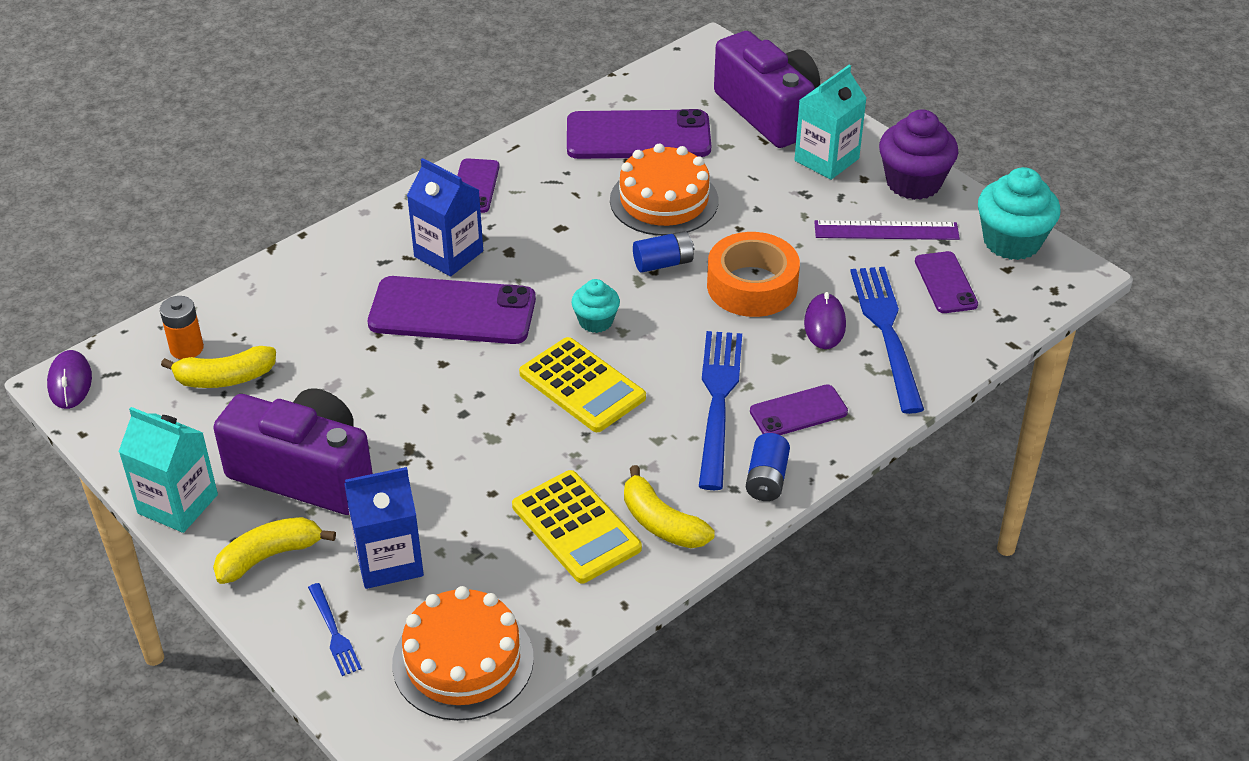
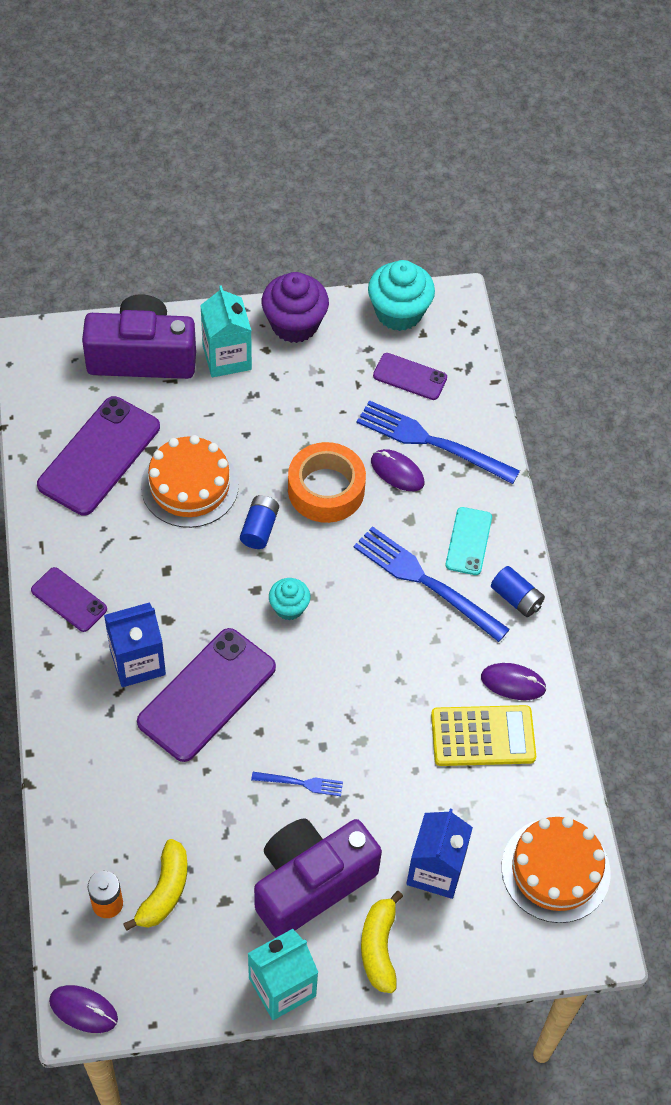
camera: 60 degrees left, 15 degrees up
(334, 632) = (479, 938): blue fork -> blue fork (301, 783)
(582, 386) = (350, 655): yellow calculator -> none
(661, 523) = (513, 683): yellow banana -> purple mouse
(798, 412) = (468, 541): purple phone -> turquoise phone
(886, 230) = (331, 374): purple ruler -> none

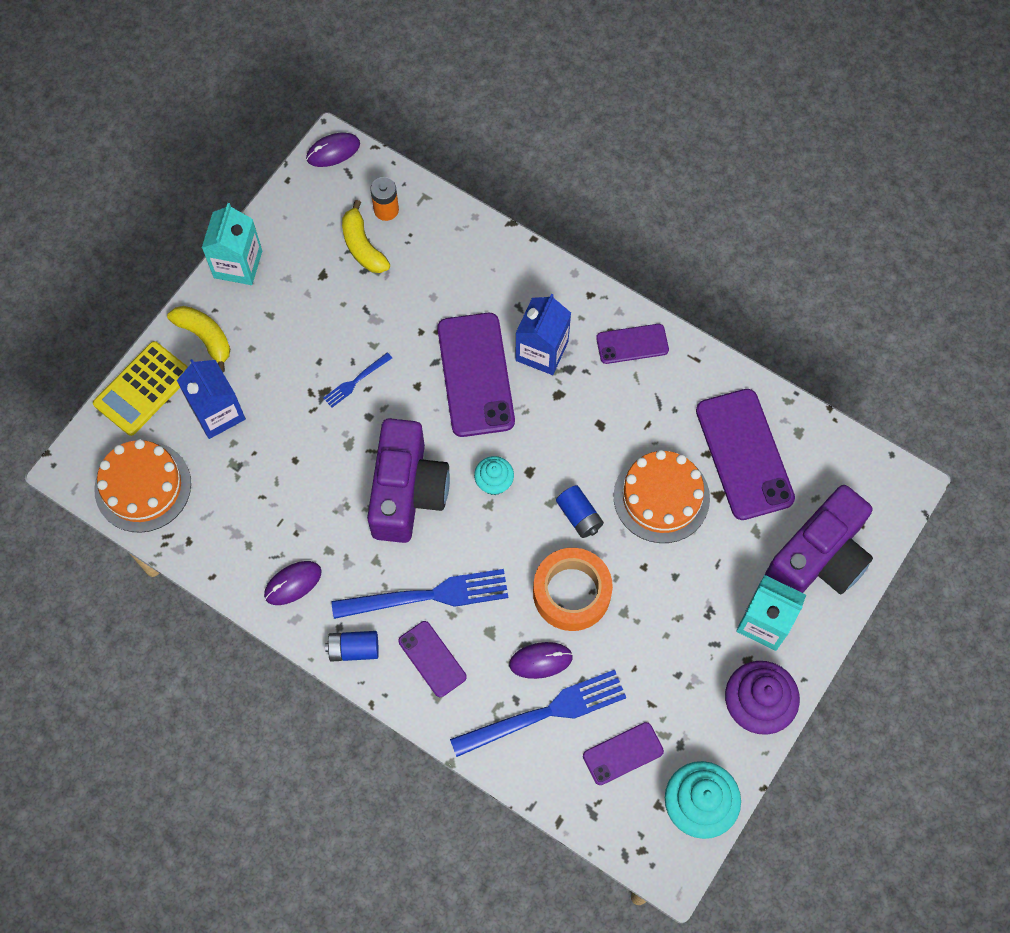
camera: 135 degrees right, 10 degrees up
(311, 883) = (284, 332): purple camera -> purple camera (407, 492)
(468, 541) = (432, 659): turquoise phone -> purple phone
(483, 736) = (275, 526): yellow calculator -> yellow calculator (143, 388)

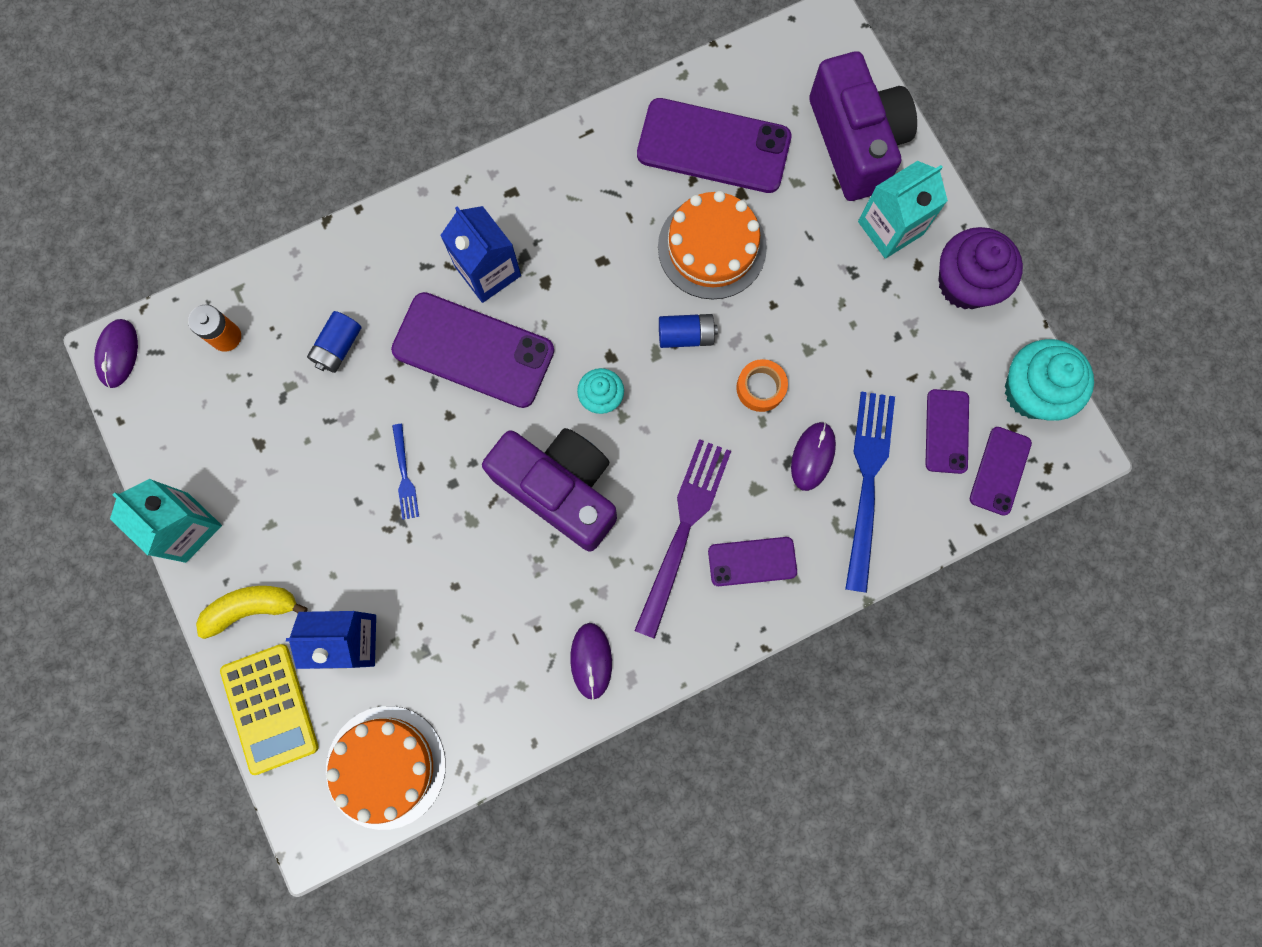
camera: 60 degrees left, 10 degrees up
(354, 649) = (697, 635): blue battery -> blue battery (338, 347)
(363, 246) = (253, 384): yellow banana -> none
(427, 596) = (683, 529): blue fork -> purple fork
(571, 593) = (760, 388): orange tape -> orange tape, size x0.56
(632, 344) = (535, 181): purple phone -> purple phone (999, 471)

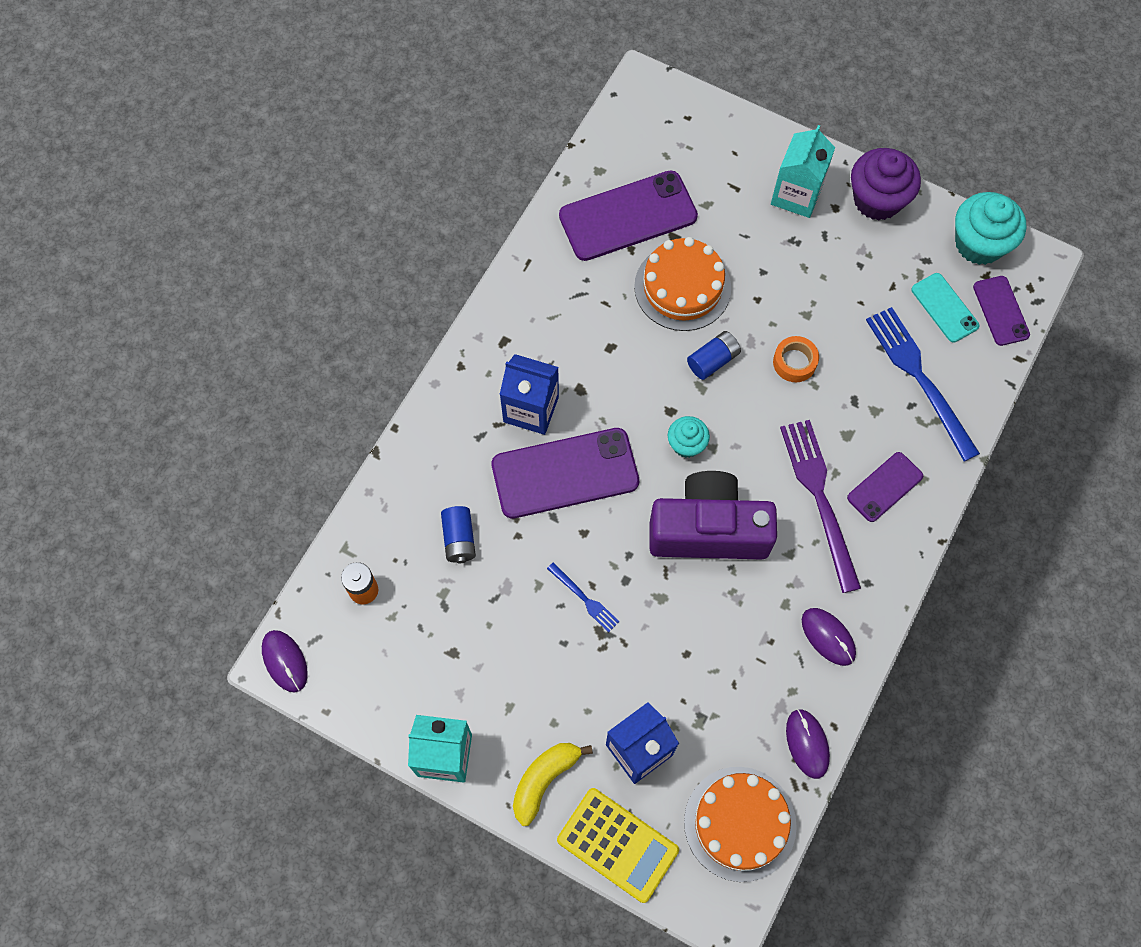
camera: 35 degrees left, 10 degrees down
(812, 456) = (868, 385): purple mouse -> purple mouse (807, 744)
(855, 142) = (726, 151): purple camera -> none
(946, 431) = (944, 308): purple phone -> turquoise phone

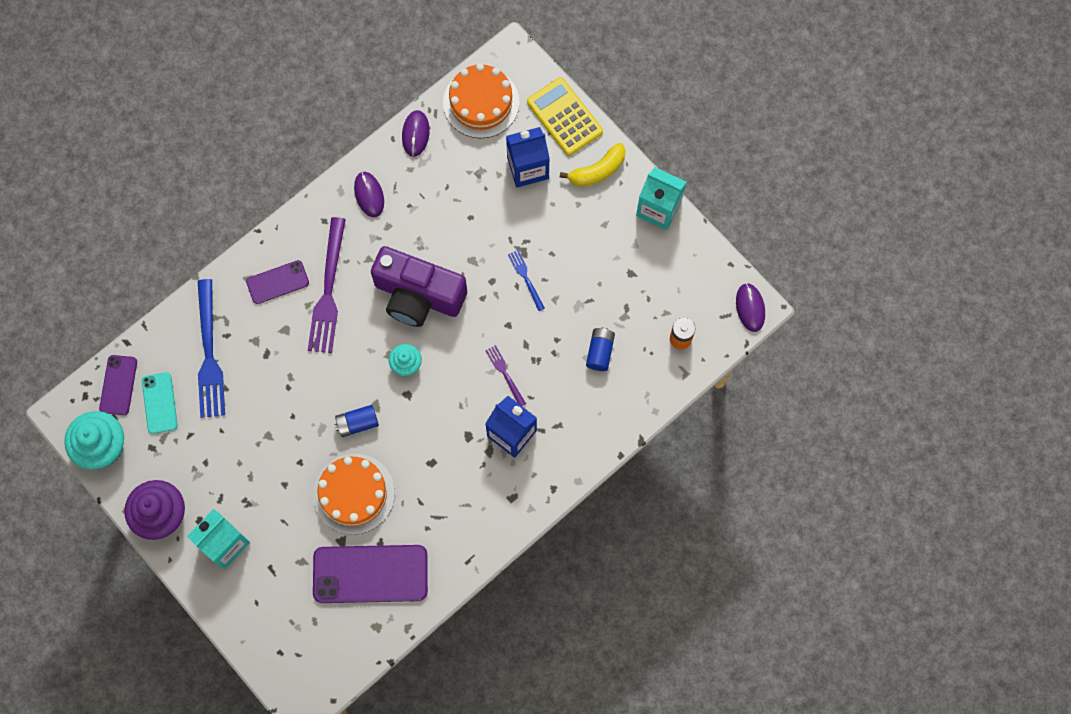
camera: 160 degrees left, 5 degrees up
(565, 473) = (505, 373): purple phone -> purple fork
(794, 362) = (296, 400): orange tape -> none

